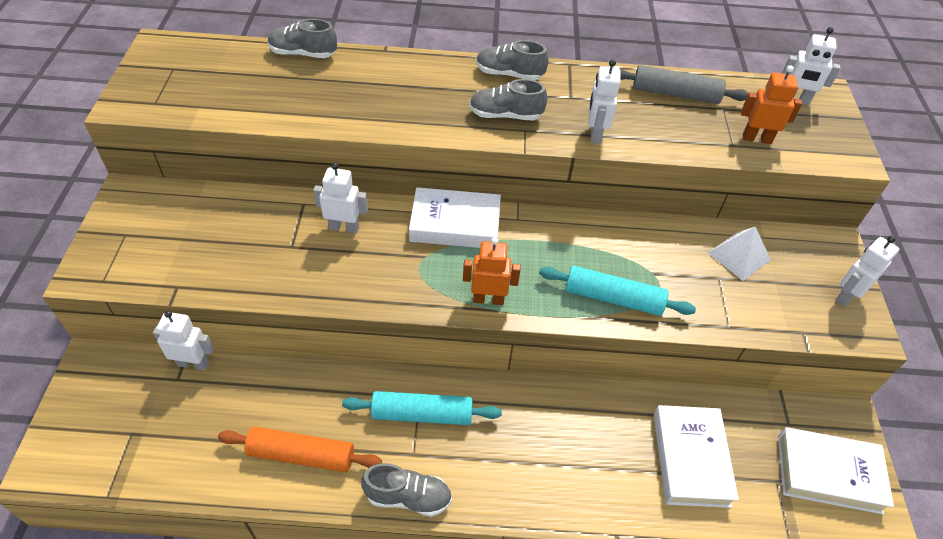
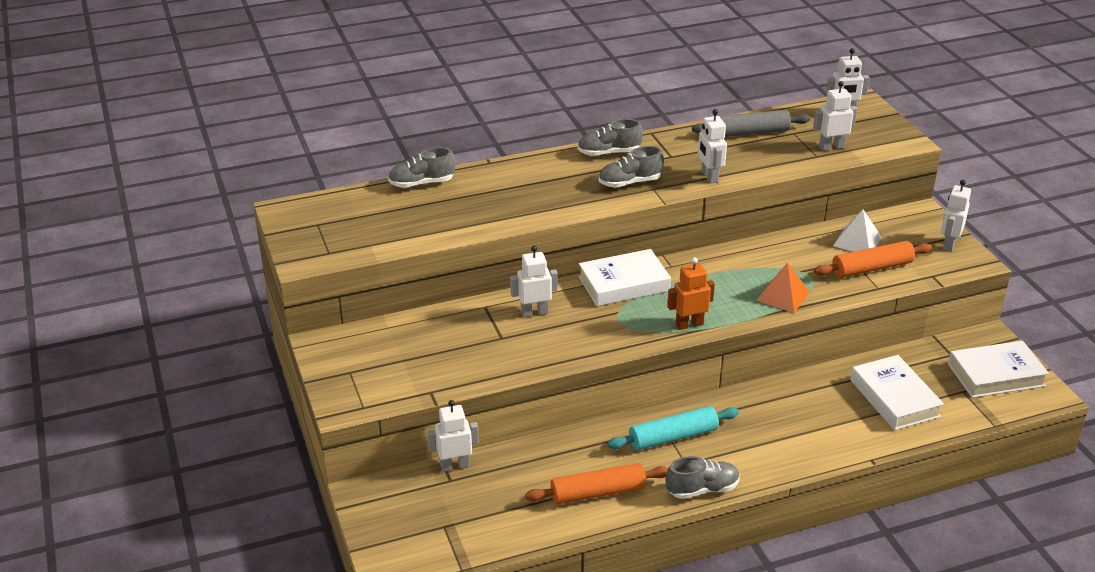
camera: 20 degrees left, 15 degrees down
(613, 298) = (783, 296): turquoise rolling pin -> orange pyramid
(736, 297) = (871, 268): none -> orange rolling pin
(756, 138) = (831, 147): orange robot -> white robot

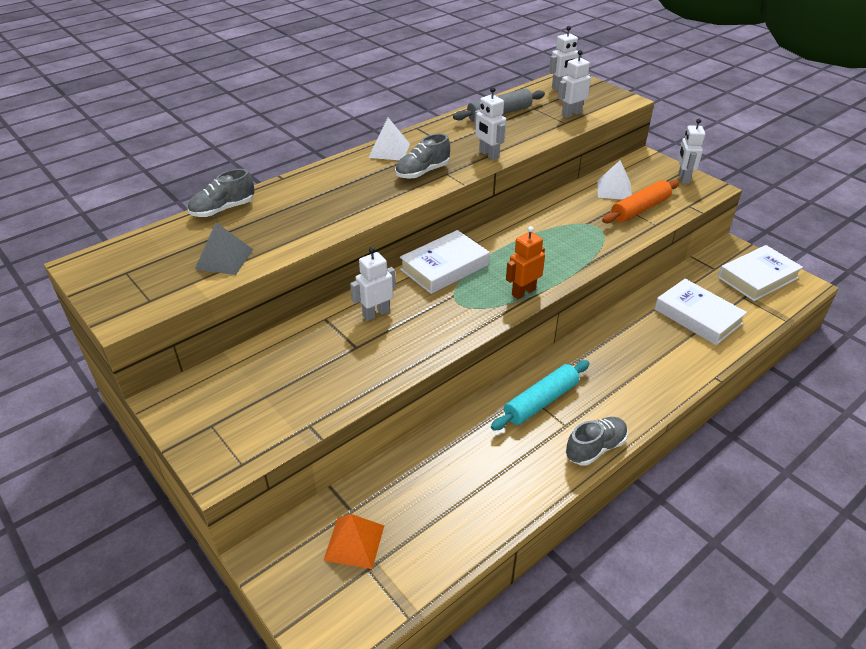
camera: 20 degrees left, 5 degrees up
(404, 230) = (224, 259): none -> grey pyramid
(454, 466) = (349, 492): white robot -> none
(598, 492) = (503, 481): orange rolling pin -> none
(609, 153) = (389, 150): grey shoe -> white pyramid
(783, 296) = (586, 248): orange pyramid -> orange pyramid (354, 542)

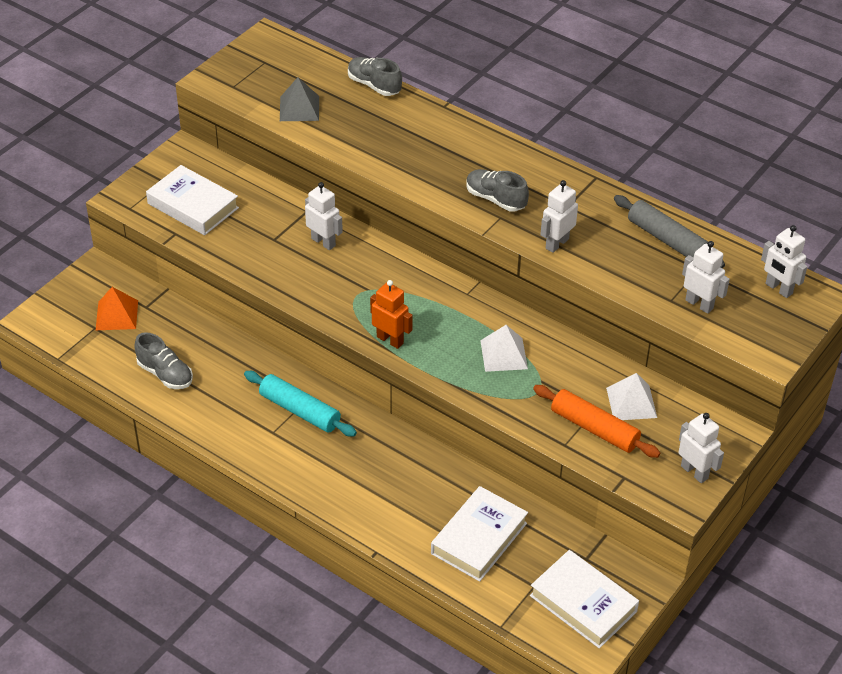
camera: 75 degrees right, 5 degrees up
(389, 150) = (532, 166): white pyramid -> white pyramid (503, 354)
(444, 267) = (412, 276): white book -> white book (193, 206)
(595, 448) = (249, 455): grey shoe -> grey shoe (165, 374)
(683, 178) = (694, 472): white robot -> white robot turned 60 degrees clockwise

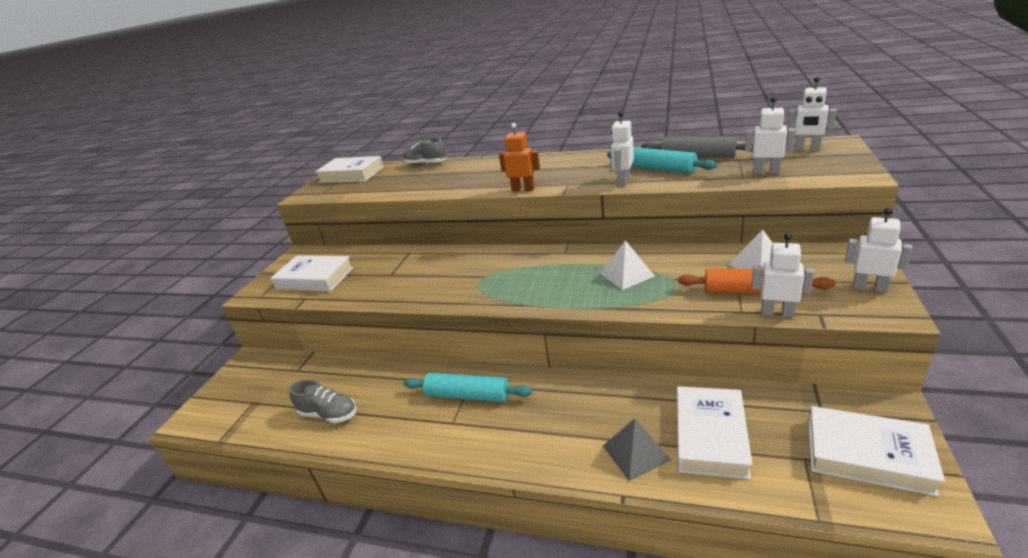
camera: 15 degrees left, 15 degrees down
(117, 315) = (271, 385): orange pyramid -> none
(278, 60) = (351, 174): none -> white book
(299, 108) = (377, 187): grey pyramid -> grey pyramid (636, 452)
(323, 242) = (431, 263): white robot -> white robot (777, 313)
(390, 340) = (526, 299): orange robot -> orange robot (523, 189)
(495, 199) = (555, 178): grey shoe -> none
(608, 241) = (658, 169): none -> turquoise rolling pin

